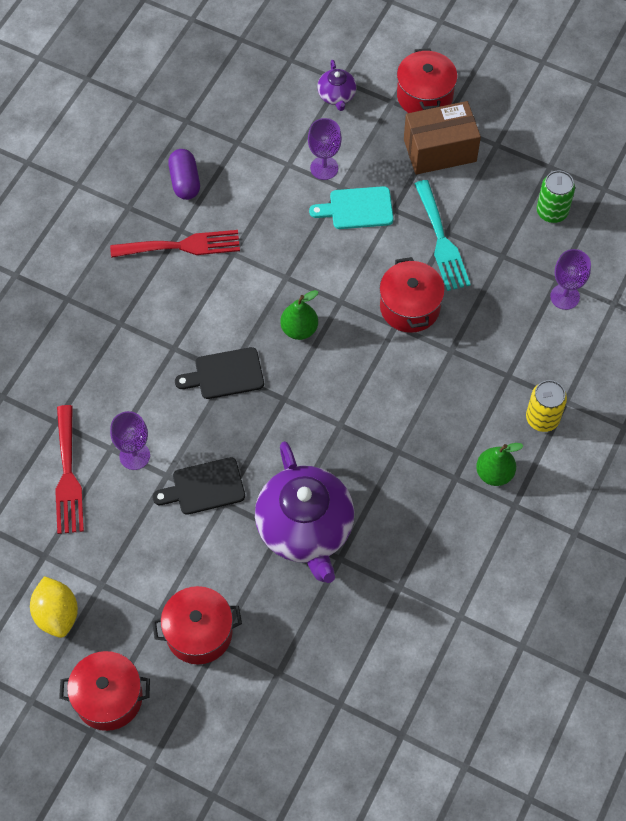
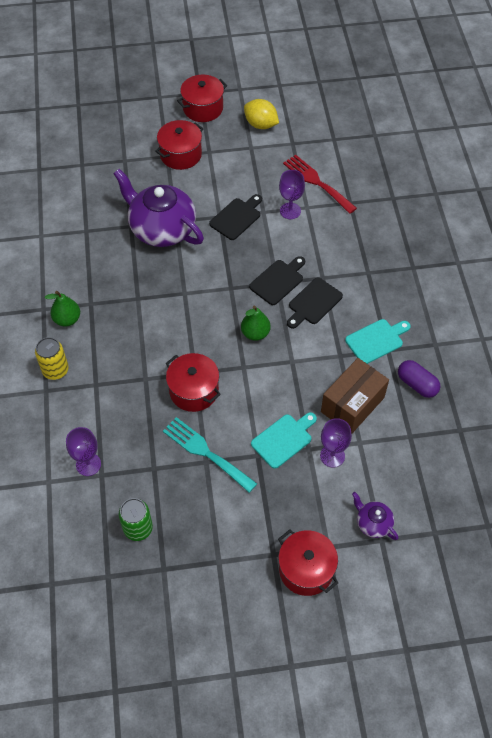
camera: 145 degrees right, 5 degrees down
(182, 246) = (376, 340): red fork -> turquoise cutting board
(210, 325) = (313, 303): none -> black cutting board
(440, 150) = (259, 527): brown box -> brown box (352, 404)

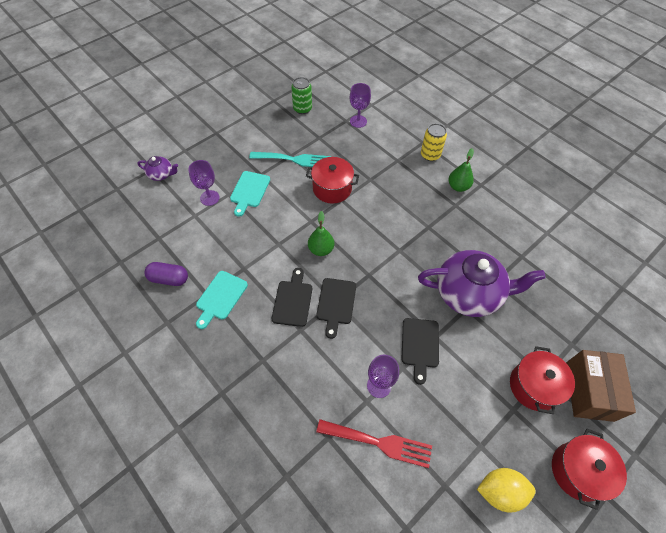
camera: 145 degrees right, 0 degrees up
(306, 569) = (192, 135): red pot -> none
(352, 404) = (213, 237): brown box -> brown box (589, 391)

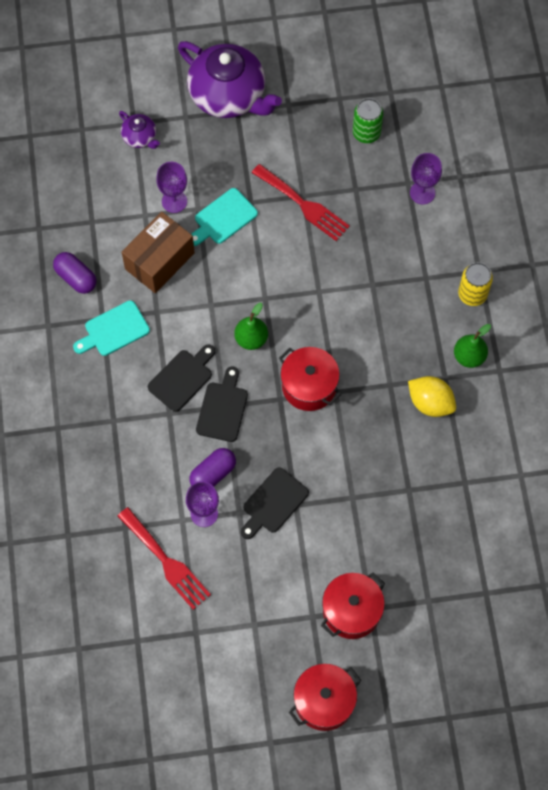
camera: 35 degrees right, 10 degrees up
(295, 159) = (303, 205): turquoise fork -> red fork
(332, 189) = (318, 270): red pot -> red pot (309, 386)
(336, 304) = (223, 408): black cutting board -> black cutting board turned 150 degrees clockwise
(363, 352) = (213, 474): none -> purple capsule
(469, 294) = (369, 485): purple teapot -> purple teapot (228, 96)
(500, 491) = (240, 668): yellow lemon -> yellow lemon (430, 403)
(589, 391) = (401, 650): brown box -> brown box (159, 261)

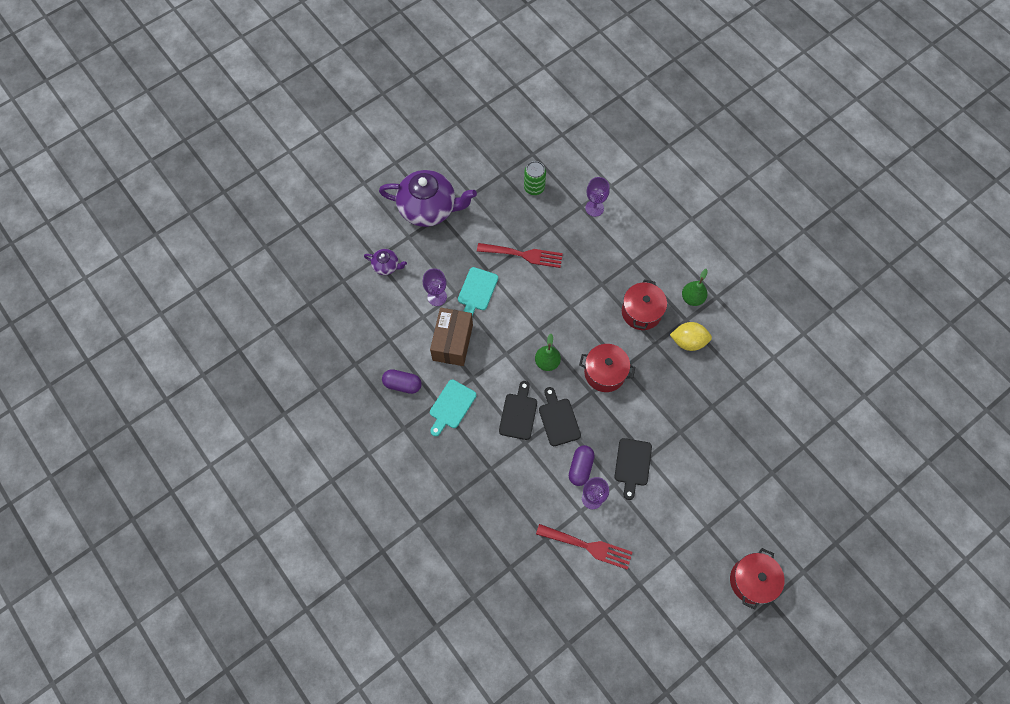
camera: 30 degrees left, 0 degrees up
(351, 611) = (729, 508): red pot -> red pot (641, 312)
(472, 294) = (668, 257): yellow can -> none

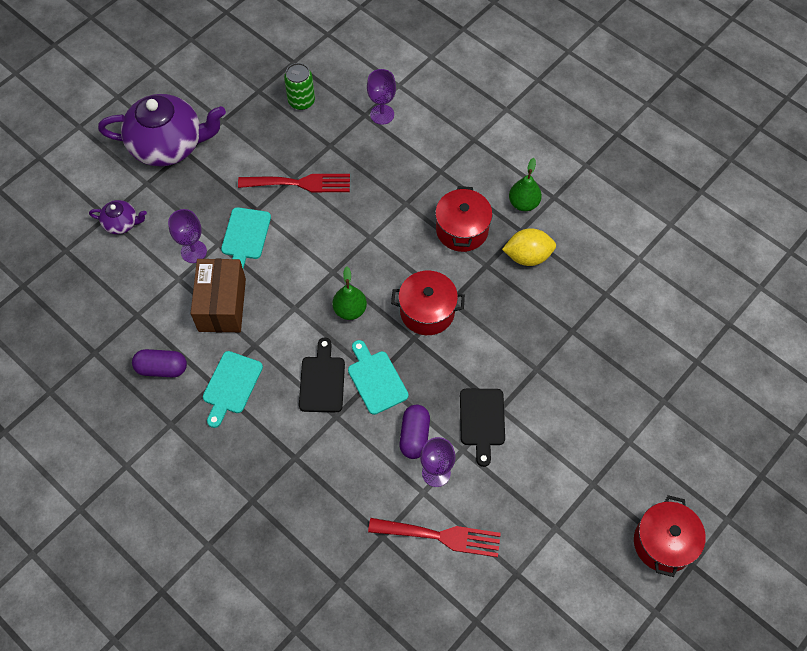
camera: 10 degrees left, 5 degrees down
(558, 419) = (376, 379): black cutting board -> turquoise cutting board

